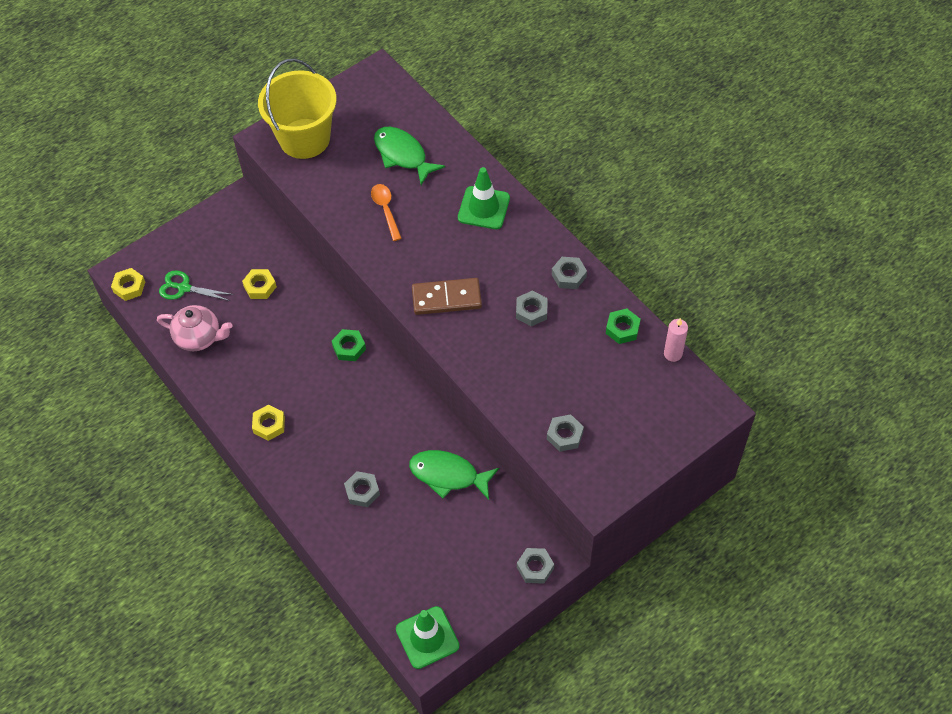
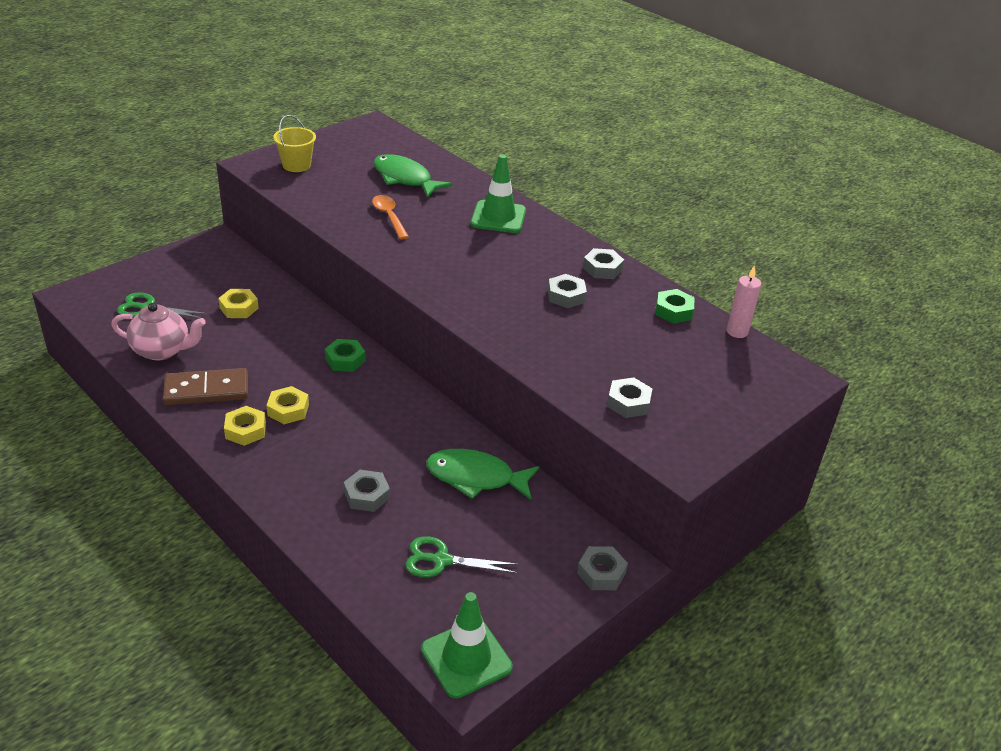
camera: 10 degrees left, 20 degrees down
(129, 287) = (81, 307): yellow nut -> yellow nut (288, 410)
(304, 138) = (296, 165): yellow bucket -> yellow bucket, size x0.50
(416, 553) = (442, 560): none -> green scissors
(446, 298) = (466, 285): brown domino -> brown domino (206, 390)

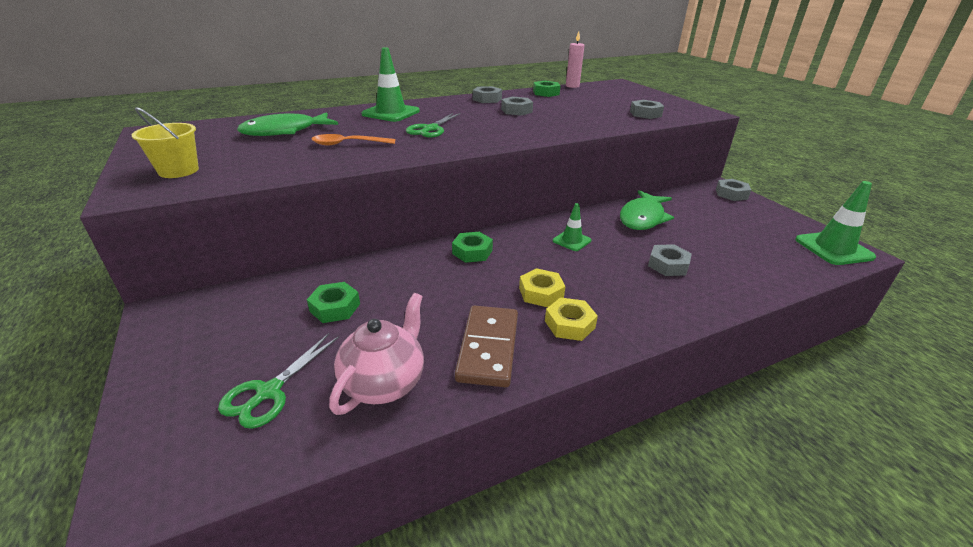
camera: 70 degrees left, 5 degrees down
(239, 308) = (335, 307): yellow nut -> green nut
(393, 422) = (571, 241): none -> green traffic cone
(442, 560) = (737, 243): green scissors -> green scissors (431, 129)

